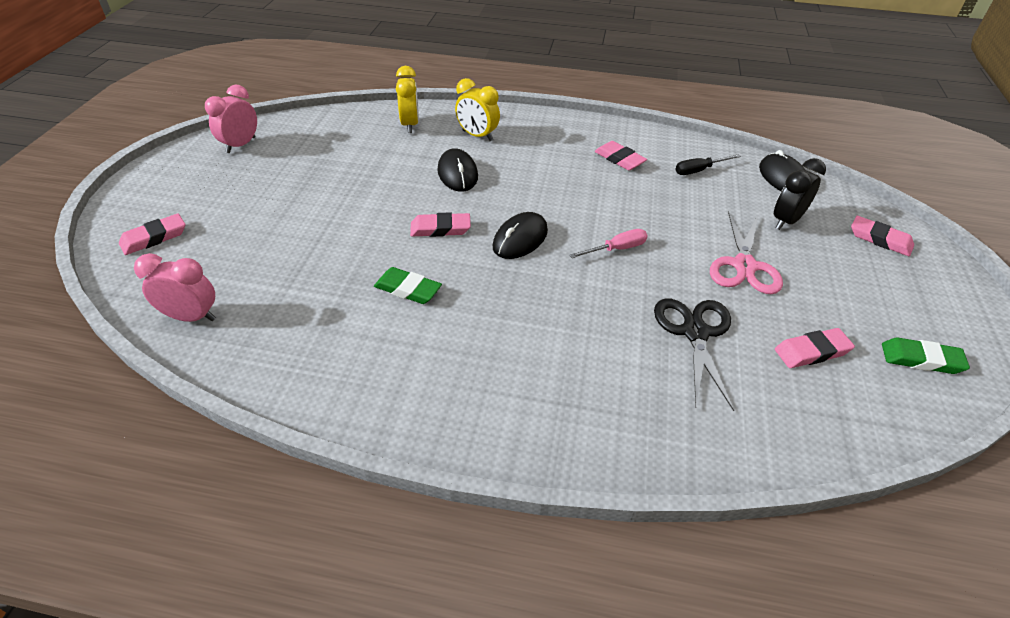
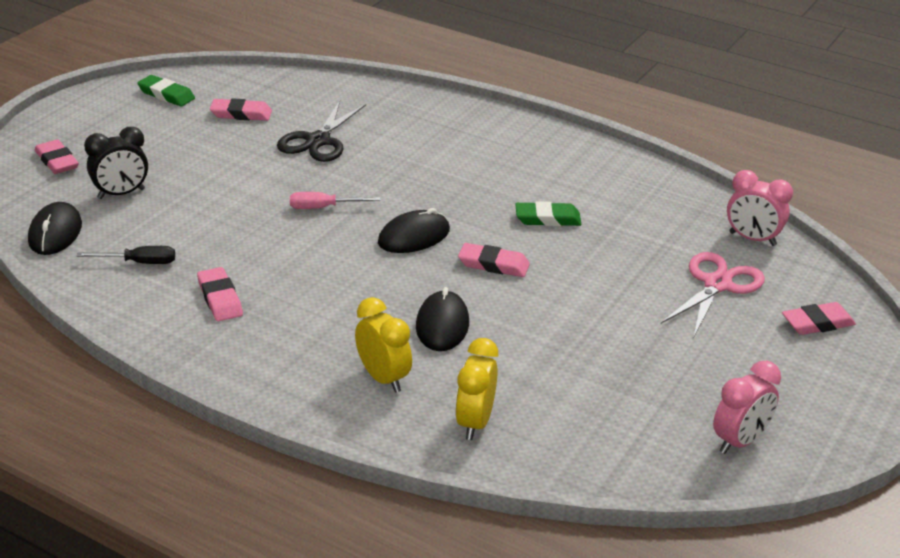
camera: 160 degrees left, 10 degrees down
(408, 289) = (547, 219): green eraser -> green eraser turned 45 degrees counterclockwise
(744, 266) = (217, 170): pink scissors -> pink scissors (717, 285)

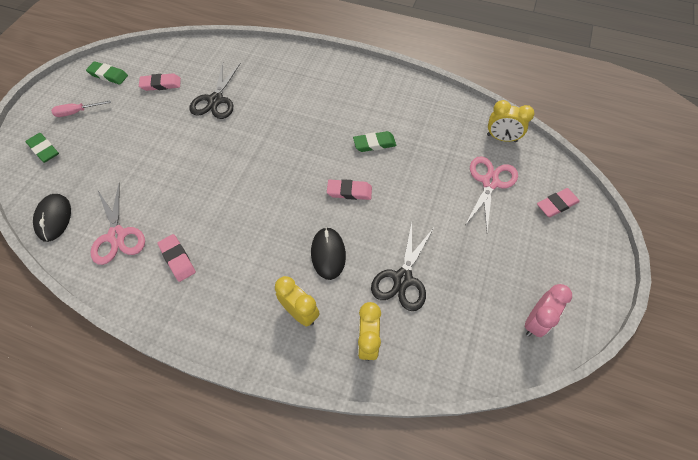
camera: 10 degrees left, 25 degrees up
(57, 161) = (44, 149): pink eraser -> green eraser
(121, 194) = (93, 172): black clock -> none
(139, 263) = (117, 236): black screwdriver -> pink scissors
(323, 207) = (230, 160): pink screwdriver -> pink screwdriver (77, 112)
(414, 237) = (294, 176): black mouse -> none
(547, 367) = (402, 279): none -> black scissors
(752, 239) = (501, 138): pink clock -> yellow clock

